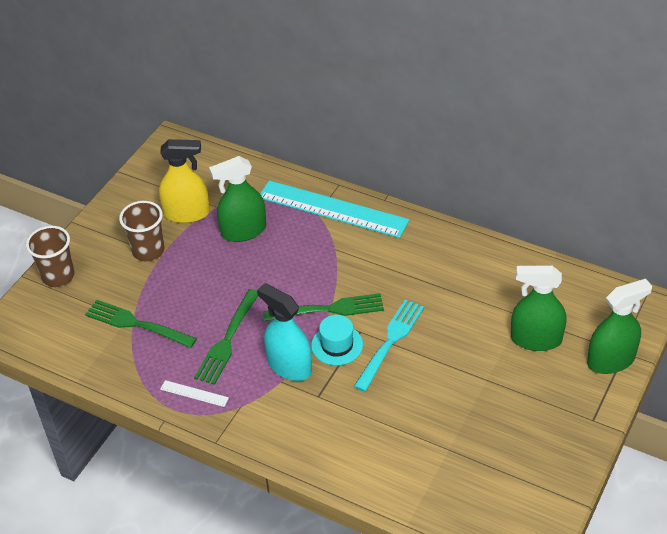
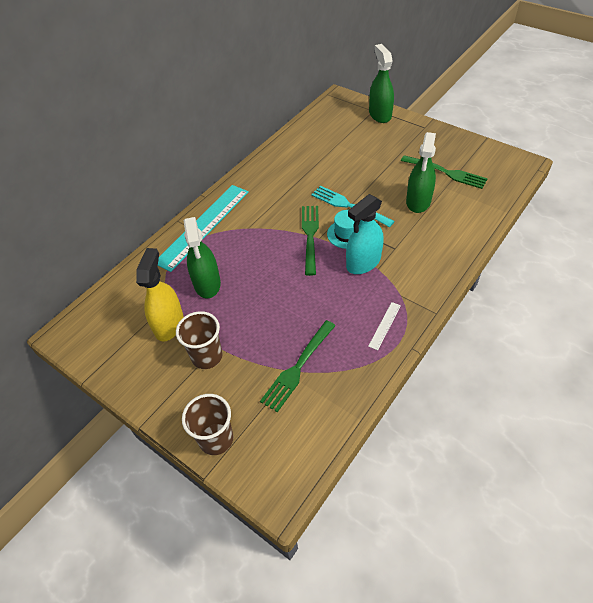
camera: 80 degrees left, 5 degrees up
(227, 339) = (329, 300): green fork -> green fork (445, 172)
(536, 339) = (358, 141): green spray bottle -> green spray bottle (418, 201)

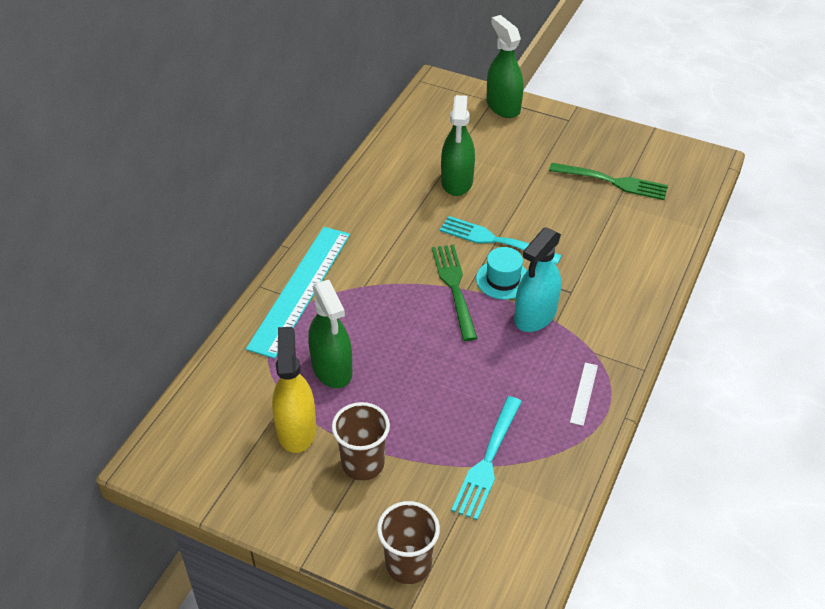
camera: 15 degrees left, 5 degrees down
(298, 366) = (488, 460): green fork -> turquoise fork
(418, 201) = (586, 225): green spray bottle -> green spray bottle (457, 181)

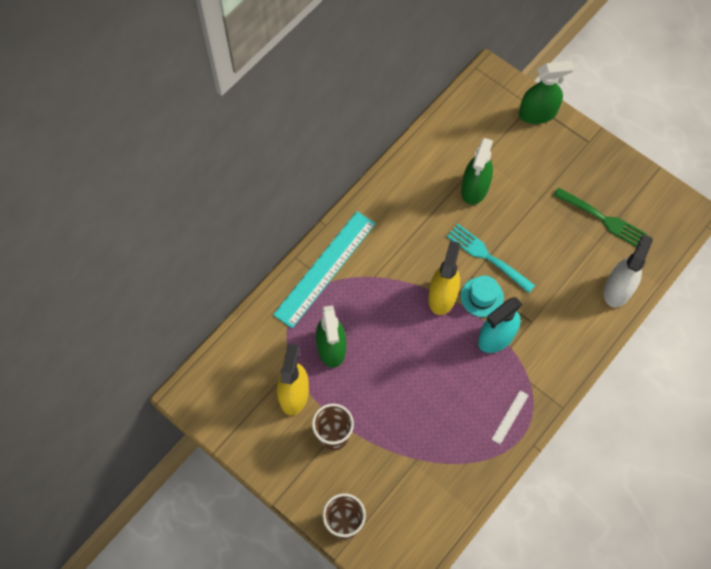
camera: 15 degrees right, 20 degrees up
(455, 288) = (442, 296): green fork -> yellow spray bottle
(488, 460) = (422, 455): turquoise fork -> none
(503, 106) = (537, 113): green spray bottle -> green spray bottle turned 90 degrees clockwise
(658, 241) = (617, 289): none -> white spray bottle

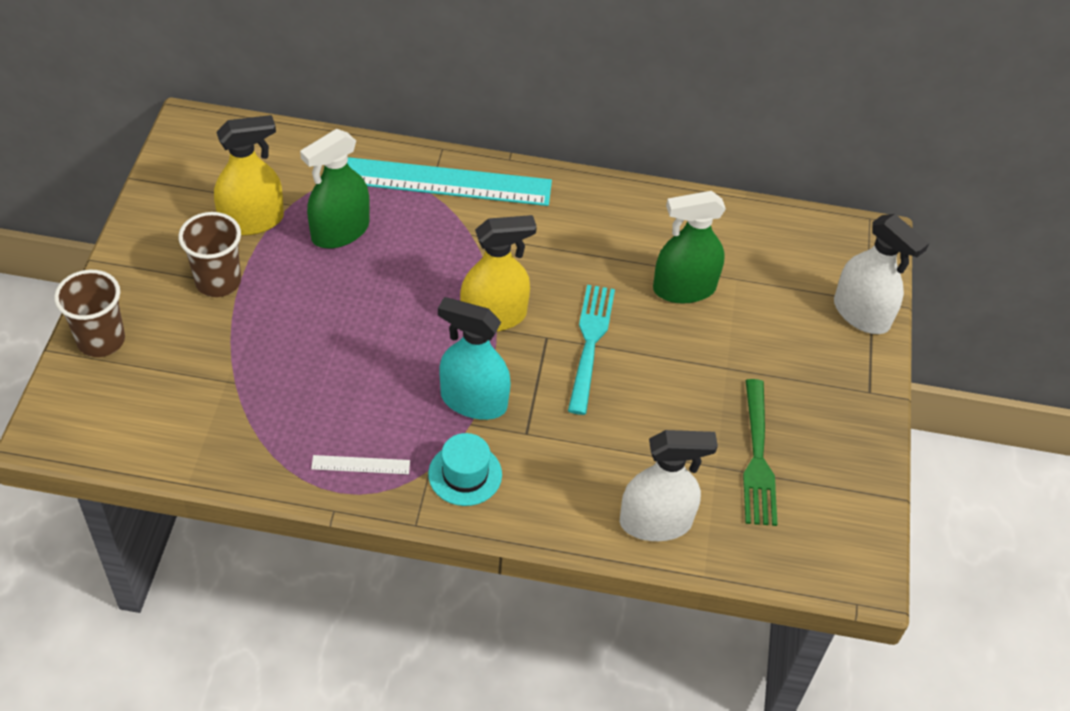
camera: 55 degrees right, 15 degrees down
(482, 297) = (524, 361): turquoise hat -> turquoise hat (465, 474)
(537, 113) = (861, 314): green spray bottle -> white spray bottle

